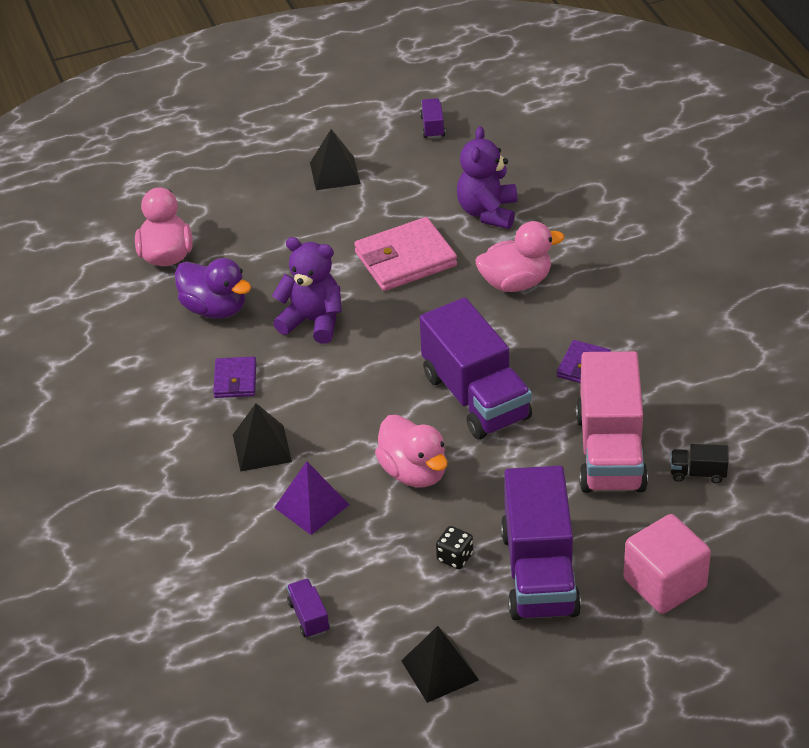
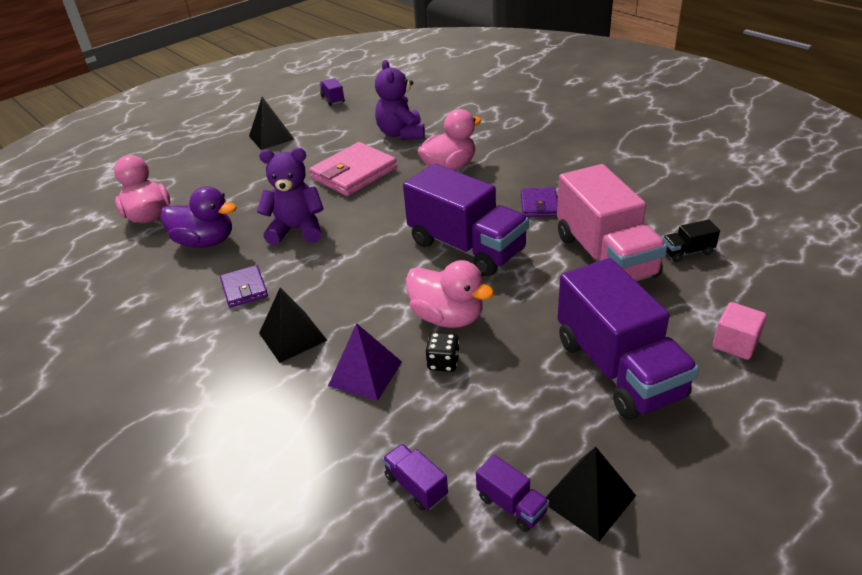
camera: 20 degrees left, 5 degrees down
(376, 655) = (511, 505): none -> purple truck
(455, 557) = (531, 379): black dice -> black dice (443, 362)
(664, 583) = (735, 344): pink cube -> pink cube, size x0.60

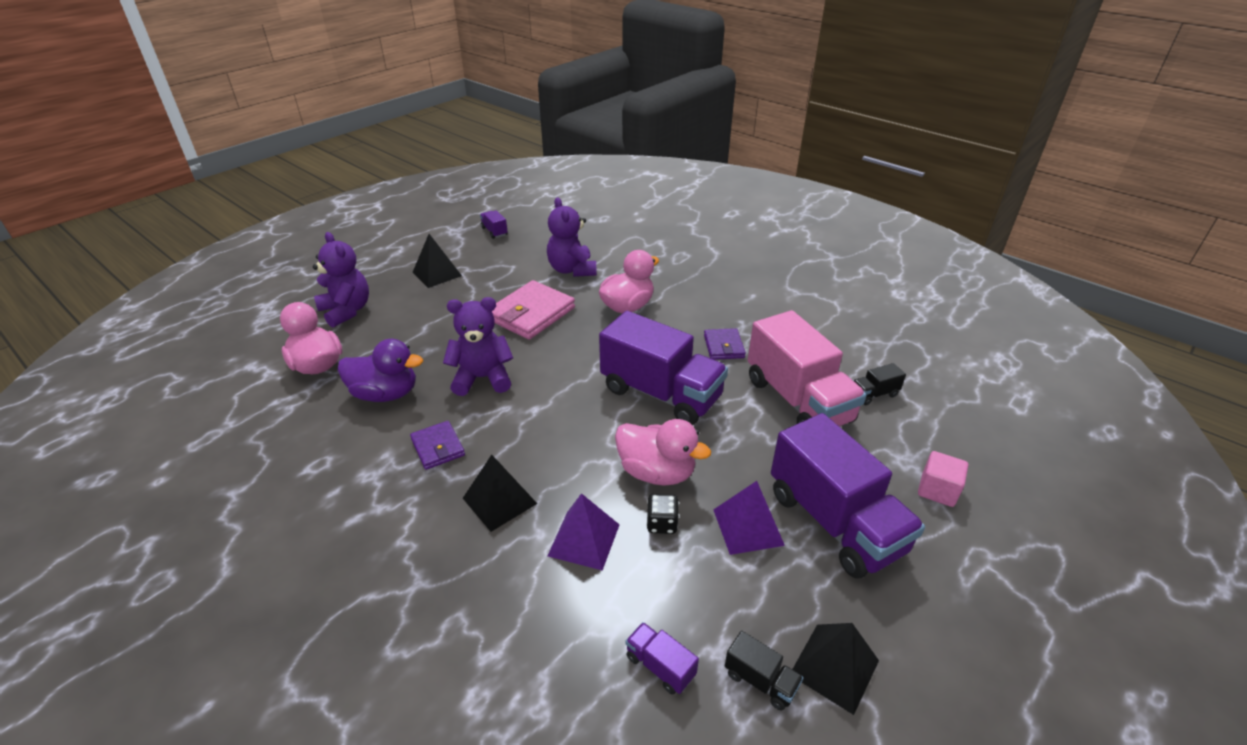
camera: 10 degrees left, 0 degrees up
(183, 170) = (346, 311): none -> purple teddy bear
(511, 505) = (760, 680): purple truck -> black truck
(528, 369) = (748, 527): none -> purple pyramid

